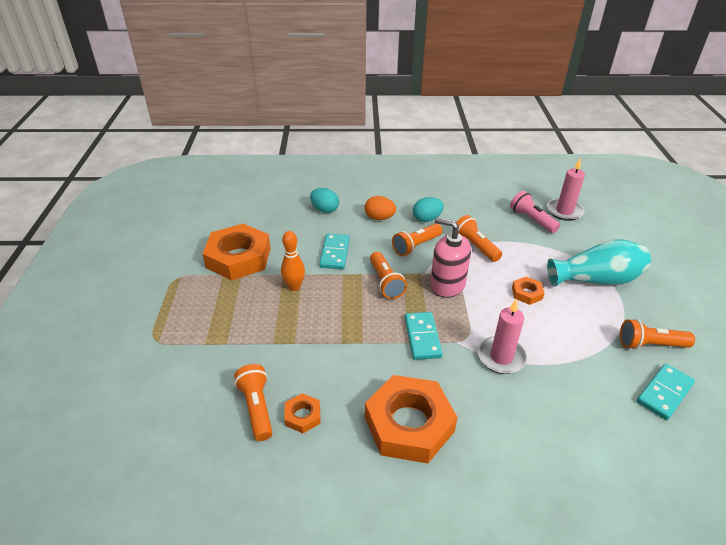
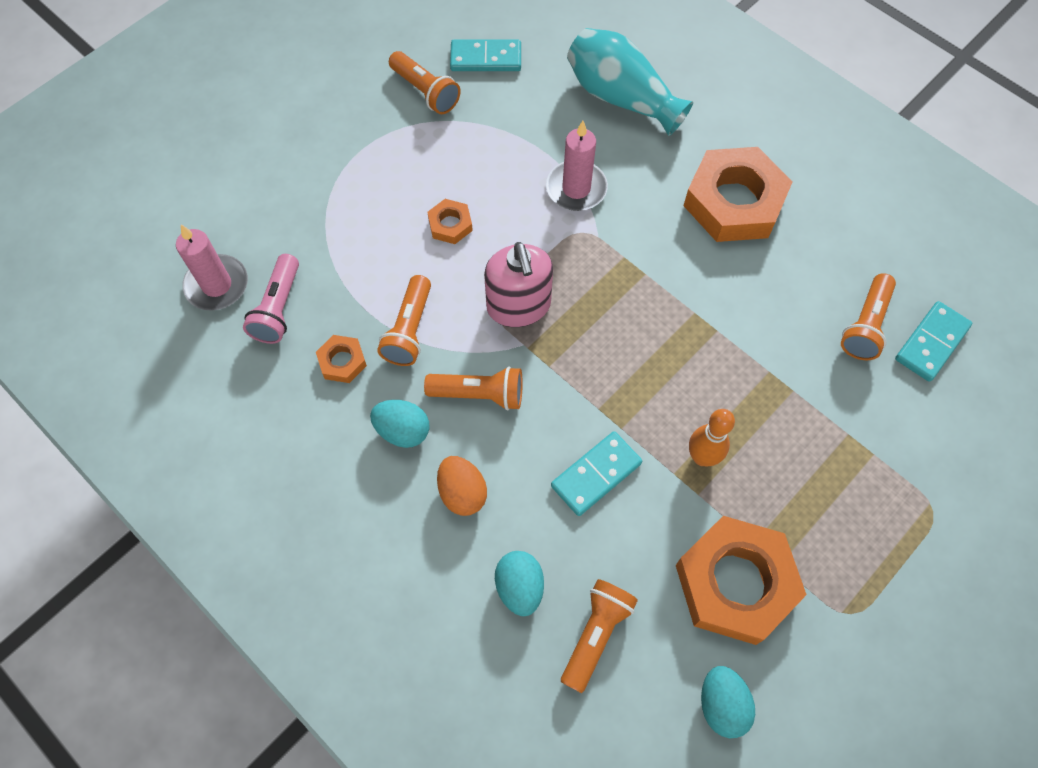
camera: 135 degrees left, 25 degrees up
(214, 225) = (722, 704): none -> turquoise egg
(303, 416) = (825, 283): orange nut -> orange nut (342, 361)
(385, 282) = (584, 369): orange flashlight -> orange flashlight (595, 634)
(422, 337) = (626, 268): turquoise domino -> turquoise domino (931, 343)
(596, 279) = (354, 178): turquoise vase -> turquoise vase (621, 97)

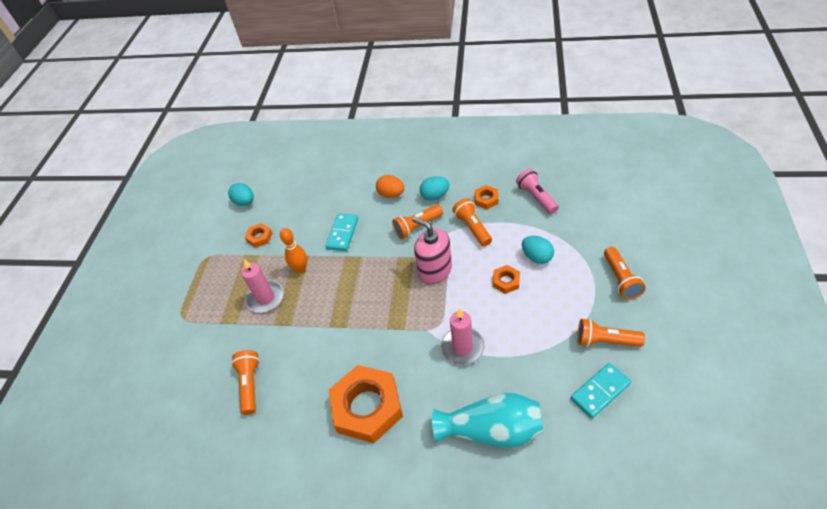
camera: 150 degrees right, 15 degrees down
(217, 285) = (572, 187): pink candle -> pink candle (265, 298)
(519, 587) = (343, 185): turquoise egg -> turquoise egg (537, 257)
(595, 634) = (304, 191): orange flashlight -> orange flashlight (620, 279)
(735, 583) = (259, 237): orange nut -> orange nut, size x0.45
(931, 343) = (208, 400): turquoise domino -> none

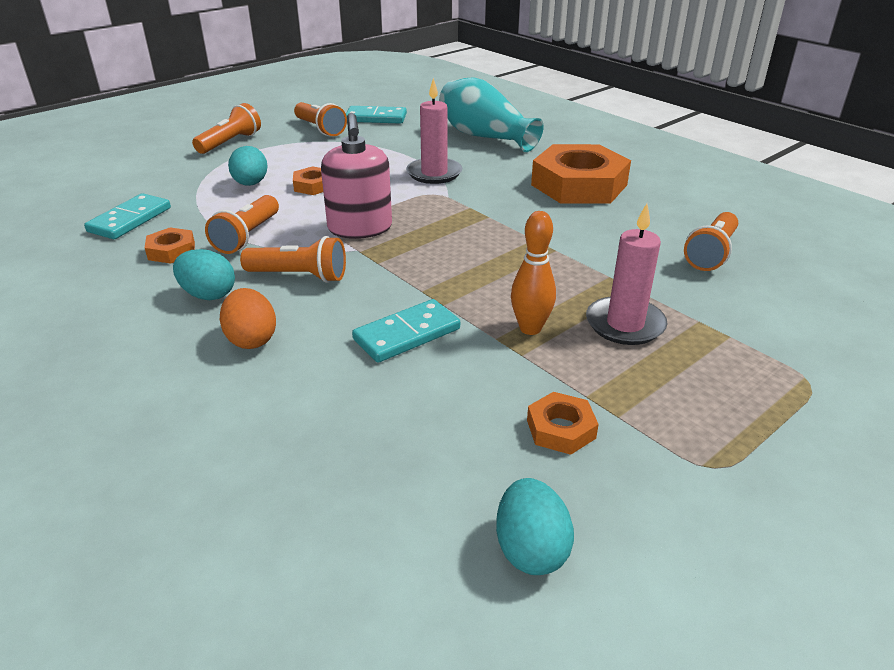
camera: 145 degrees left, 15 degrees down
(536, 197) = (130, 220): pink flashlight -> turquoise domino

